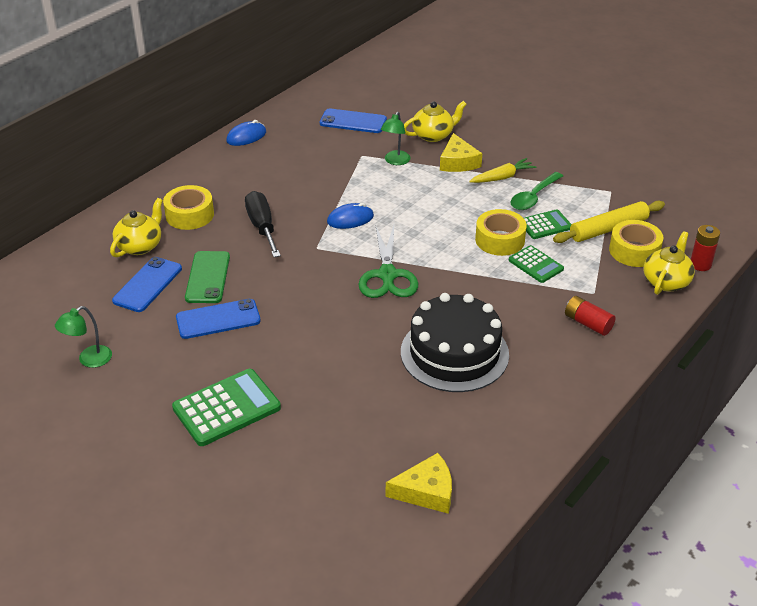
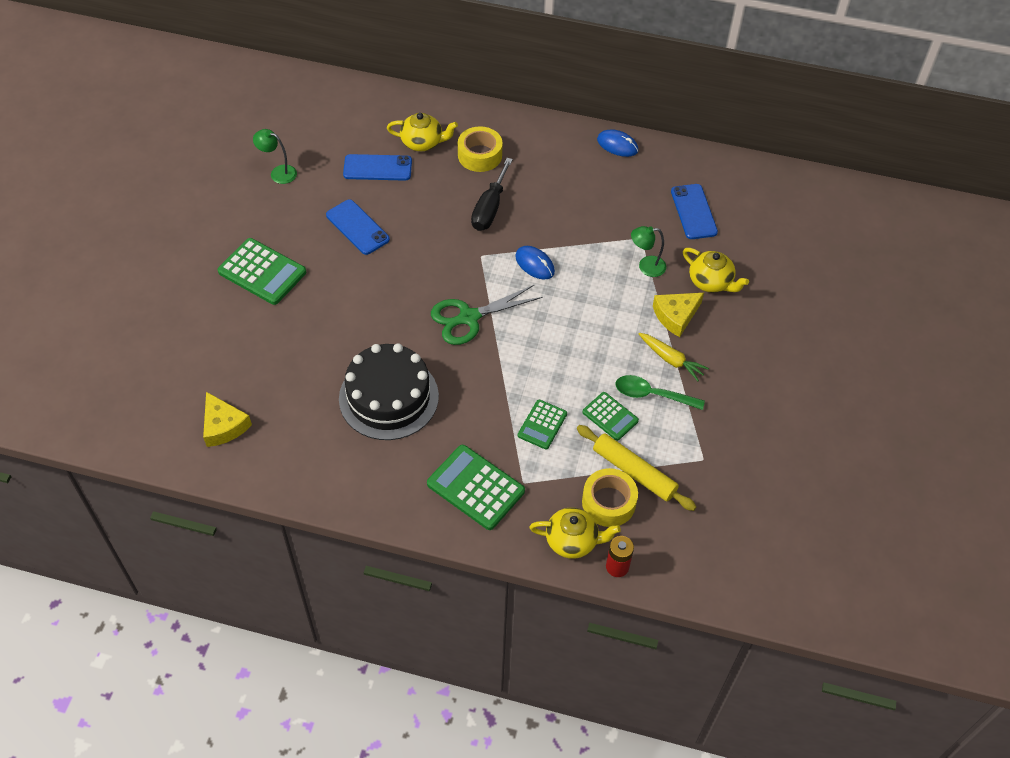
camera: 65 degrees right, 15 degrees up
(208, 277) = (405, 200): green phone -> none
(262, 227) = (490, 208): black screwdriver -> black screwdriver turned 150 degrees clockwise
(500, 240) = (565, 386): yellow tape -> none
(588, 323) = (475, 488): red battery -> green calculator

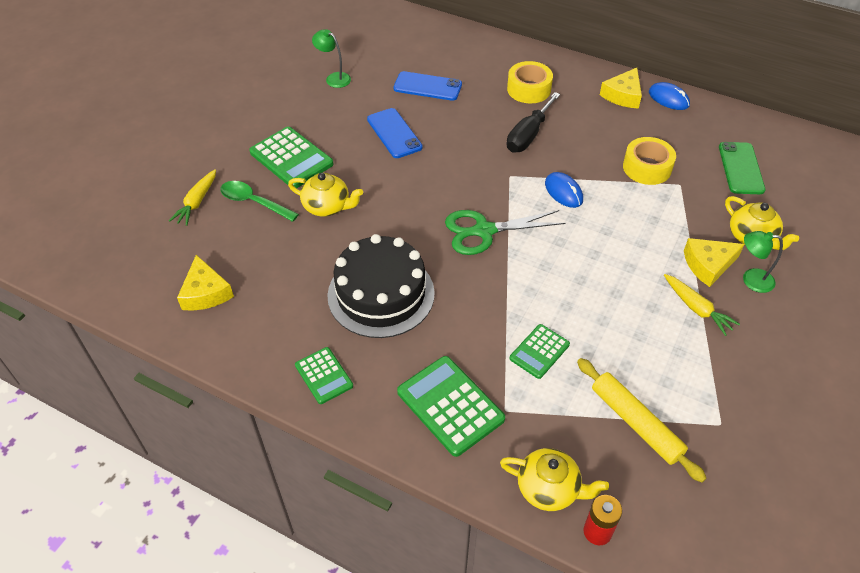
camera: 15 degrees right, 5 degrees down
(182, 336) = (197, 202): none -> yellow carrot
(422, 142) = (476, 72): yellow teapot -> yellow teapot (327, 207)
(573, 148) = (623, 95): none -> yellow cheese
(608, 502) = (600, 452): yellow tape -> yellow tape (647, 168)
(610, 416) = (618, 356): green calculator -> green calculator (324, 375)
(646, 266) = (682, 212): green lamp -> green lamp (751, 279)
(652, 395) = (670, 342): green spoon -> green spoon (254, 202)
(693, 212) = (740, 168): blue phone -> green phone

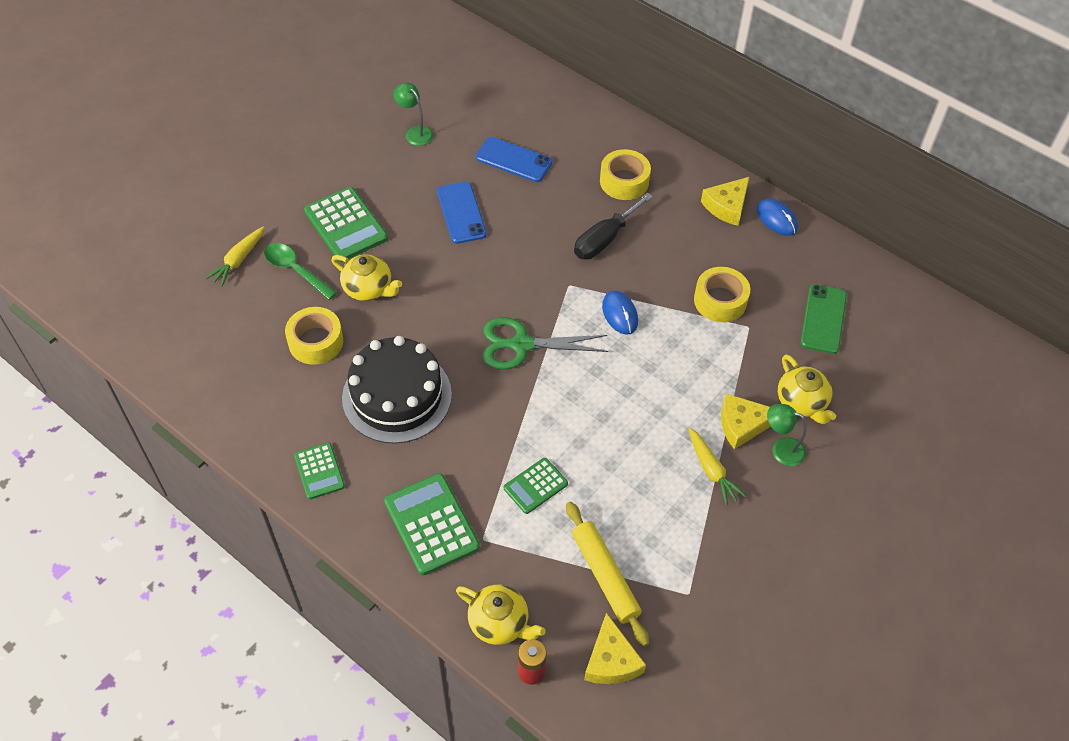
camera: 10 degrees right, 5 degrees up
(205, 292) = (226, 363): yellow cheese -> yellow cheese (611, 660)
(289, 259) = (316, 342): none -> yellow tape

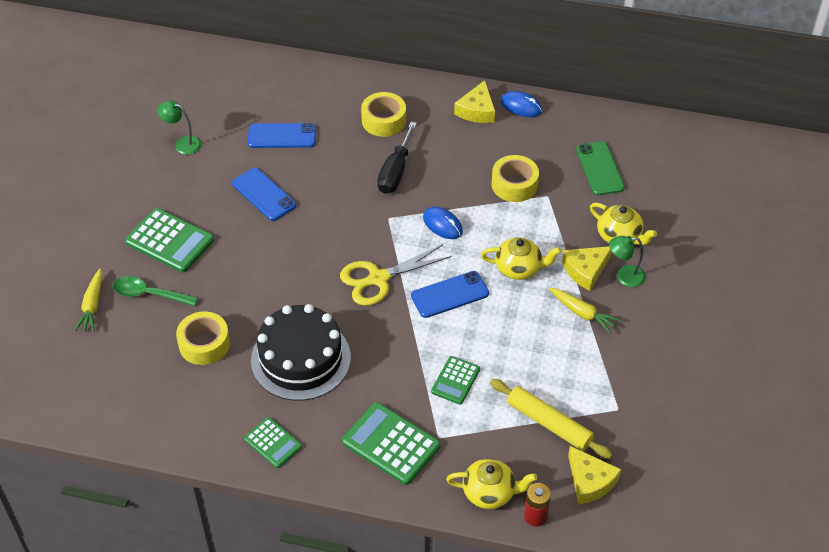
camera: 25 degrees left, 5 degrees down
(368, 288) = (223, 284): yellow teapot -> yellow teapot (519, 268)
(520, 345) = (377, 279): green scissors -> yellow scissors
(583, 391) = (449, 294): none -> blue phone

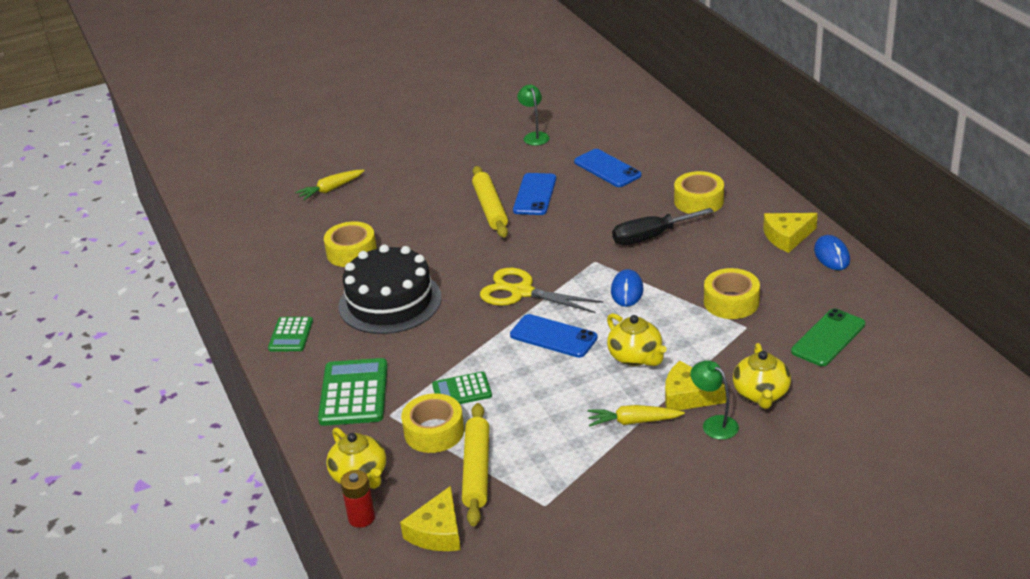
camera: 55 degrees right, 15 degrees down
(149, 294) = (370, 204): green spoon -> none
(170, 241) = (432, 184): green calculator -> none
(249, 229) = (490, 208): none -> yellow rolling pin
(484, 423) = (434, 432): none -> yellow tape
(582, 313) = (633, 422): yellow carrot -> yellow carrot turned 90 degrees clockwise

